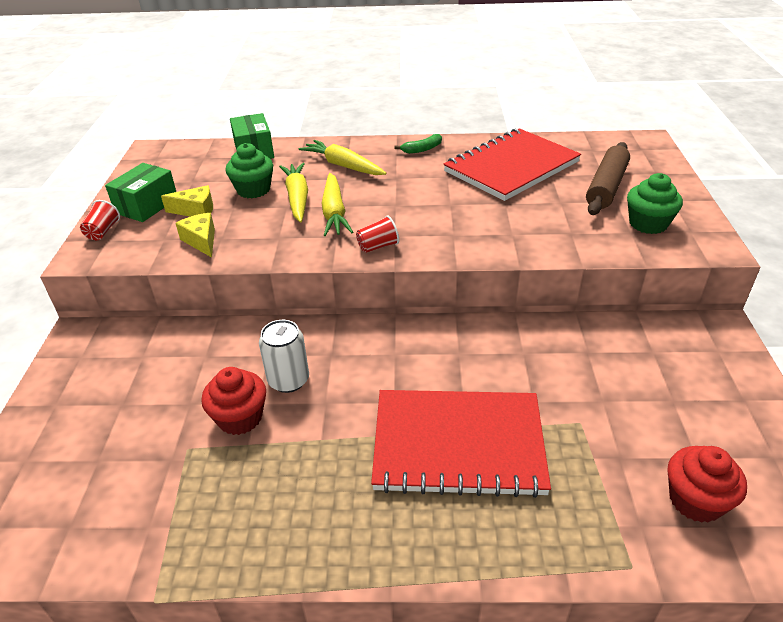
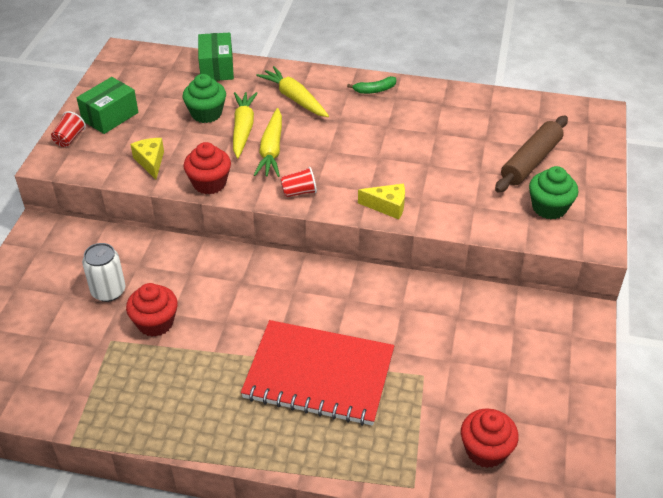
camera: 10 degrees right, 5 degrees up
(196, 210) = (151, 129): yellow cheese -> yellow cheese (387, 206)
(274, 252) = (209, 183): none -> red cupcake
(288, 380) = (200, 298): white can -> white can (108, 291)
(511, 167) = (451, 124): red notebook -> none

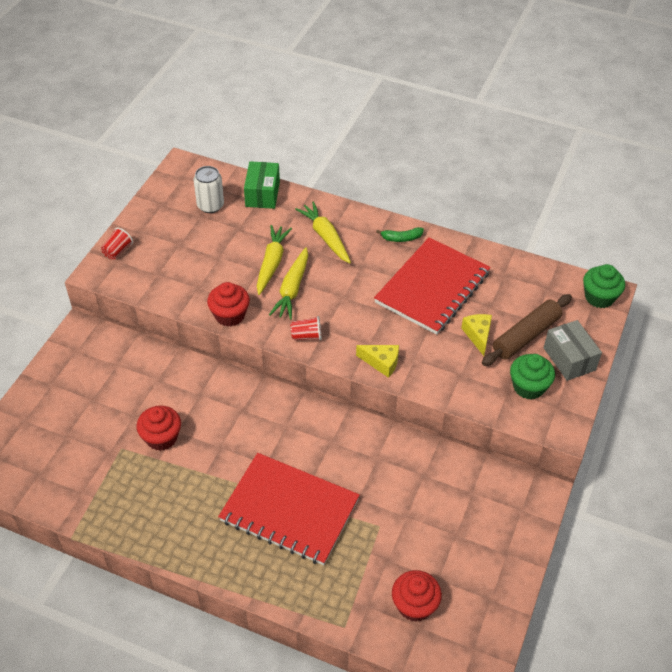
camera: 10 degrees right, 5 degrees up
(108, 291) = (128, 401): white can -> white can (210, 205)
(110, 116) = (157, 233): green box -> none
(150, 162) = (183, 285): yellow cheese -> yellow cheese (478, 335)
(206, 113) = (242, 242): green cupcake -> green cupcake (599, 297)
(420, 130) = (432, 287): none -> red notebook
(582, 176) = (569, 359): none -> grey box

